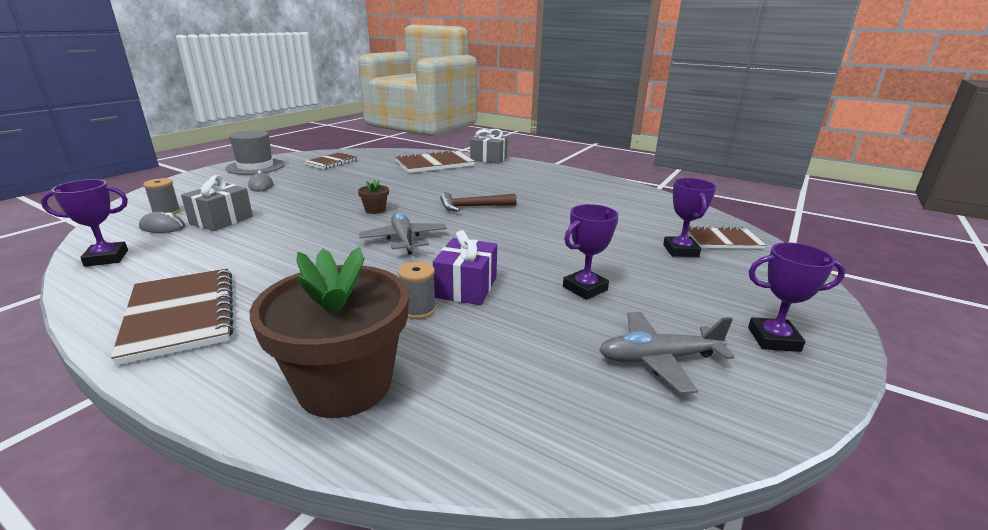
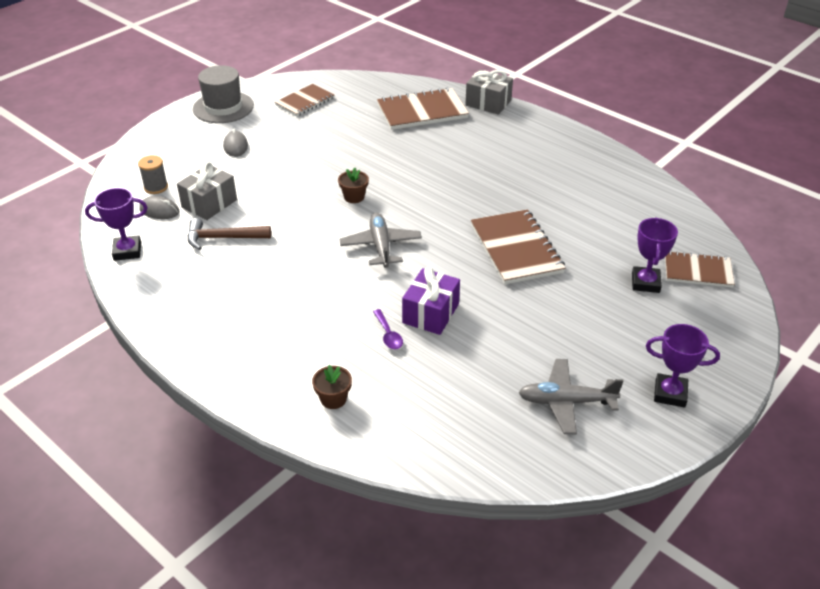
camera: 10 degrees right, 15 degrees up
(181, 315) = (206, 323): brown notebook -> brown notebook (516, 249)
(345, 384) = (333, 399): brown flower pot -> brown flower pot, size x0.41
(418, 309) = (388, 335): grey spool -> purple spoon
(473, 207) = (454, 198): brown hammer -> brown hammer (223, 238)
(585, 288) = (534, 324): purple trophy -> none

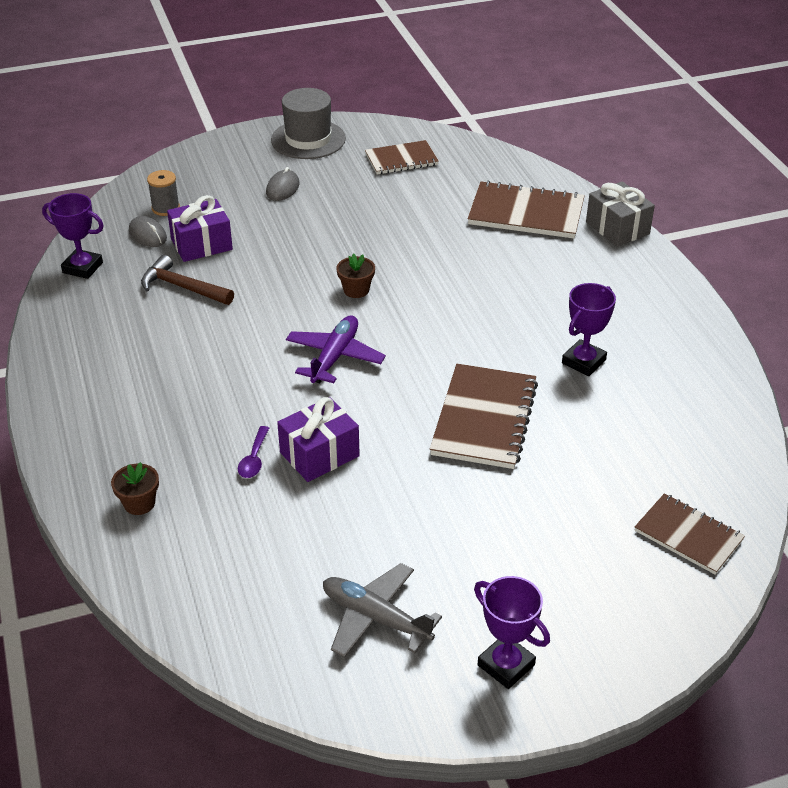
camera: 30 degrees right, 0 degrees up
(209, 203) = (201, 244): grey gift -> purple gift
(381, 246) = (335, 357): grey plane -> purple plane
(645, 283) = (605, 522): purple trophy -> purple trophy (583, 361)

